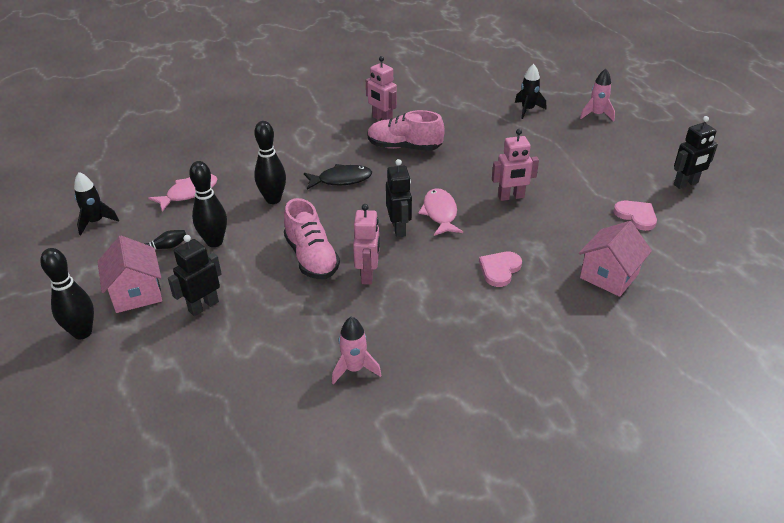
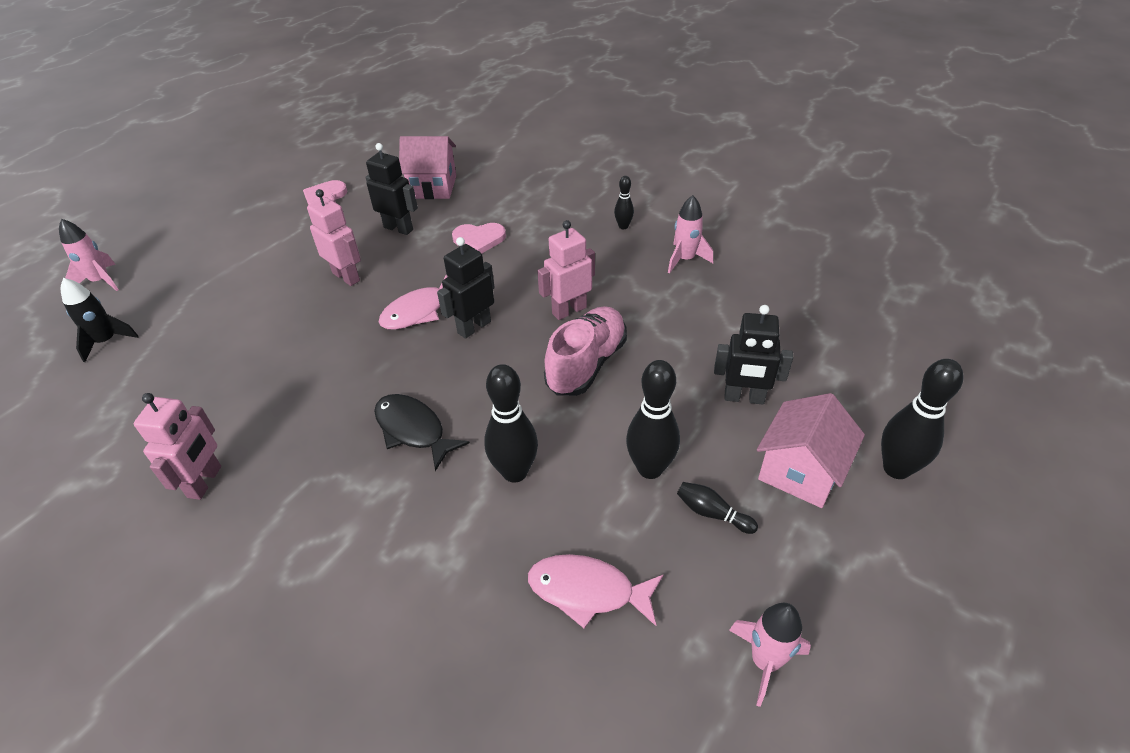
camera: 125 degrees left, 5 degrees up
(96, 222) = (765, 661): black rocket -> pink rocket
(404, 147) = (283, 412): pink shoe -> none
(438, 359) = (623, 226): none -> black bowling pin
(686, 184) = (244, 188): black robot -> black robot (398, 228)

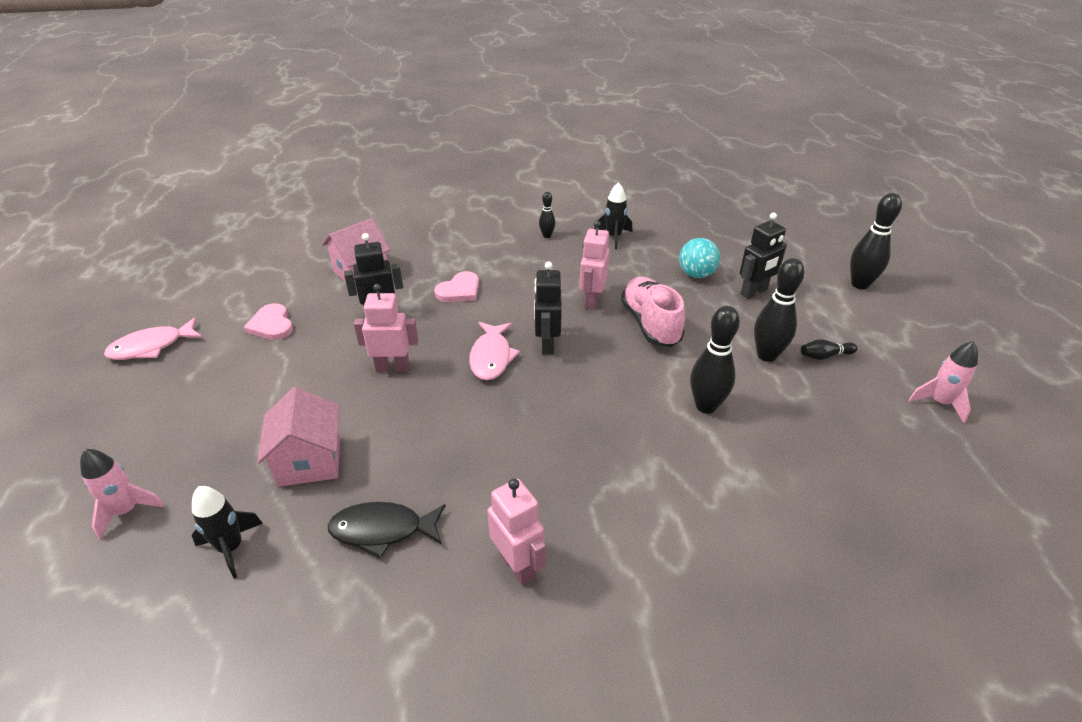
camera: 45 degrees left, 5 degrees down
(413, 430) = (609, 427): black fish -> black fish (382, 530)
(587, 591) = (833, 434): pink fish -> pink fish (151, 347)
(685, 259) = (613, 237): pink rocket -> black rocket
(710, 343) = (696, 274): none -> turquoise ball
(800, 472) = (828, 311): pink house -> pink house (309, 461)

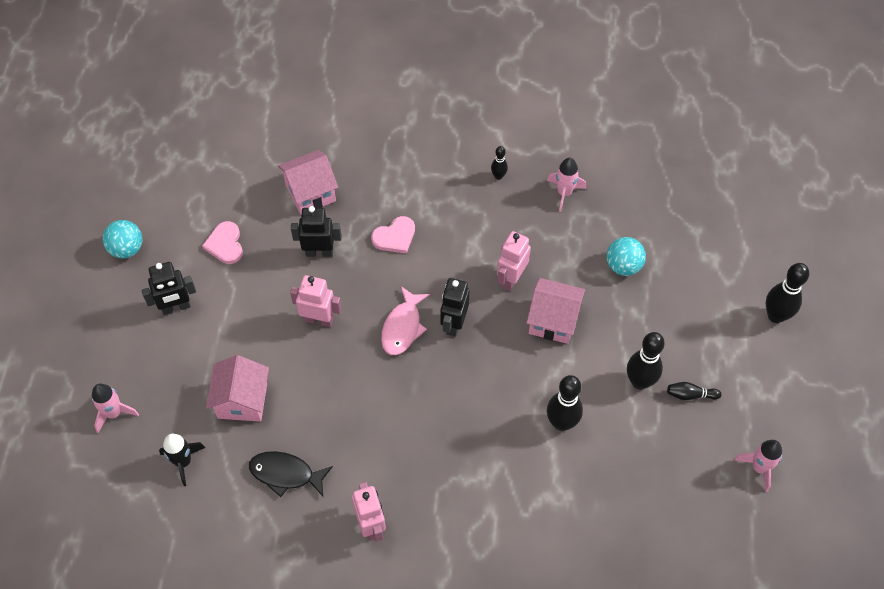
camera: 15 degrees right, 20 degrees up
(151, 347) = (127, 249): pink fish -> turquoise ball
(613, 237) = (564, 193): black rocket -> pink rocket
(650, 324) = (553, 320): pink shoe -> pink house
(754, 292) = (667, 302): black robot -> black robot (176, 307)

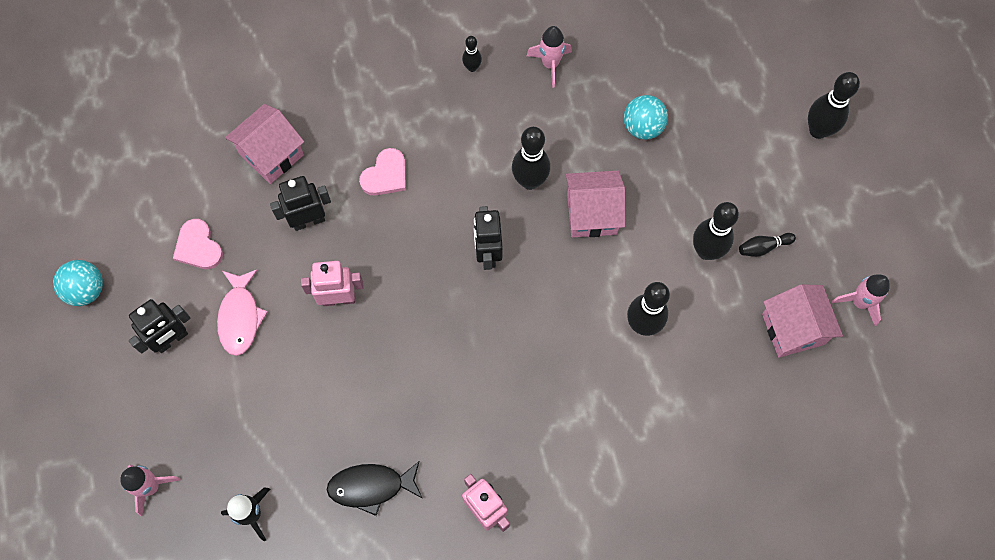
camera: 20 degrees left, 10 degrees up
(242, 400) = (290, 421): pink house -> pink house (793, 329)
(403, 327) = (434, 276): pink fish -> pink fish (240, 317)
(511, 278) = (530, 181): pink robot -> black bowling pin

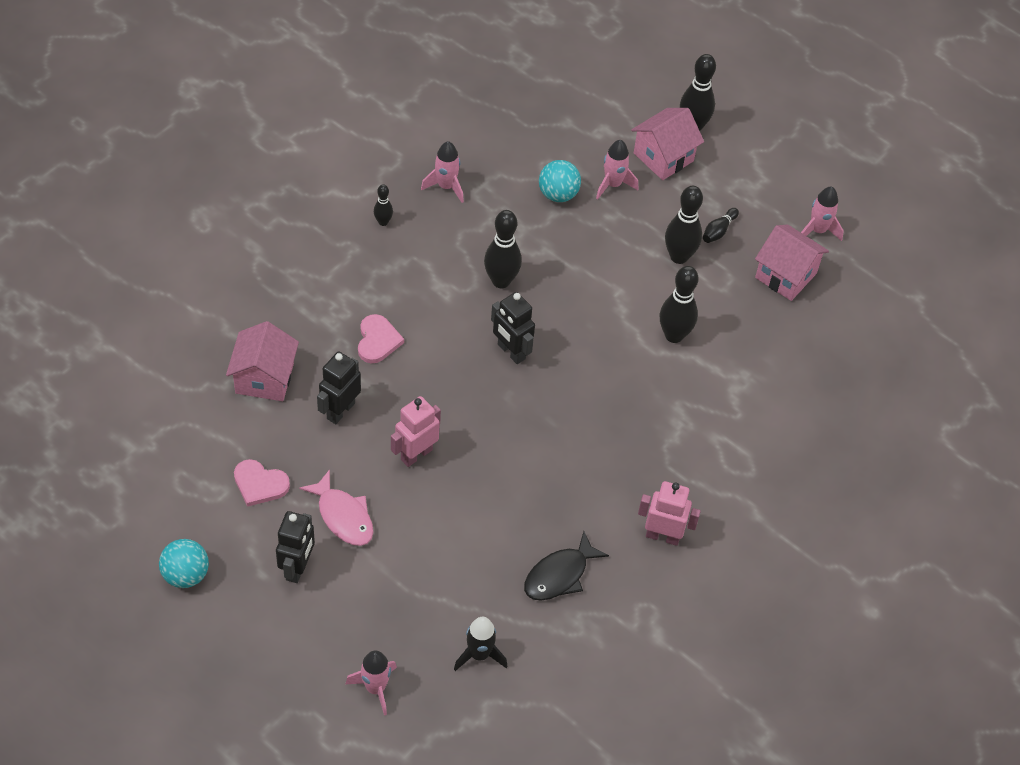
camera: 40 degrees left, 15 degrees down
(592, 213) = (570, 278): pink house -> pink house (663, 157)
(699, 146) = (613, 184): none -> pink rocket

